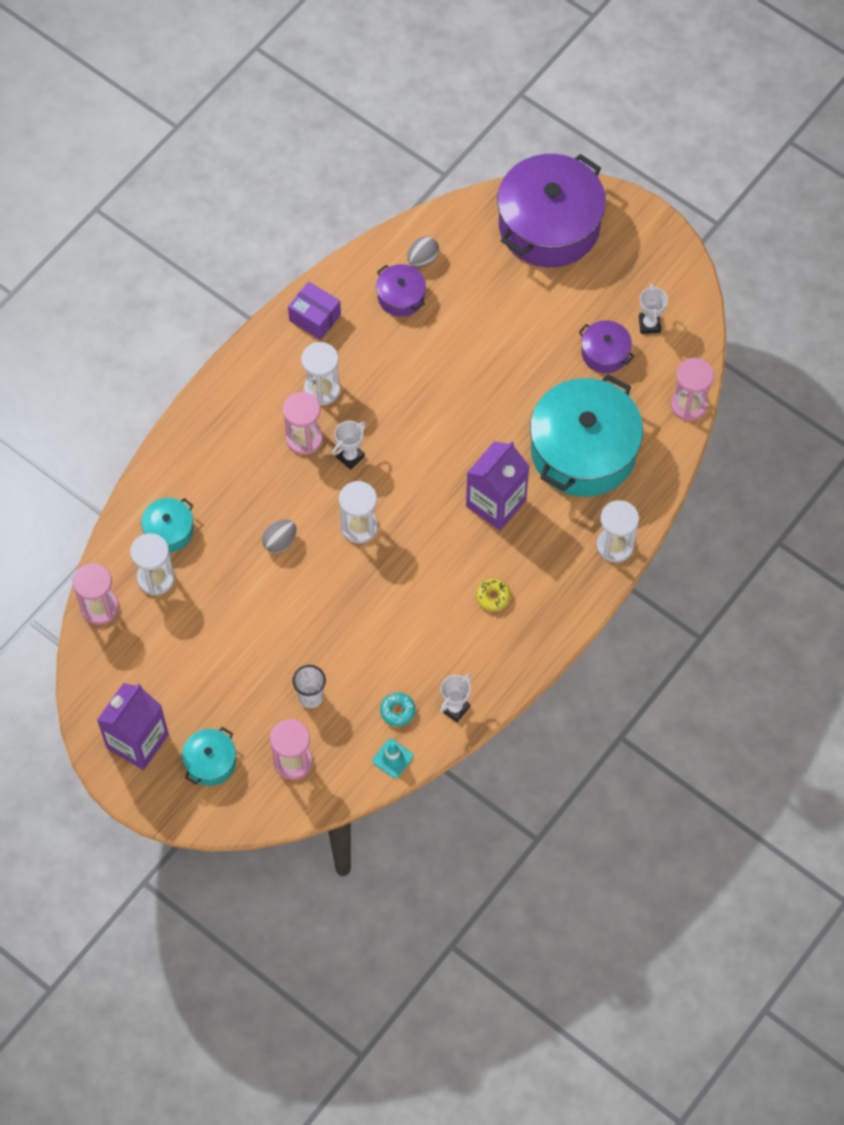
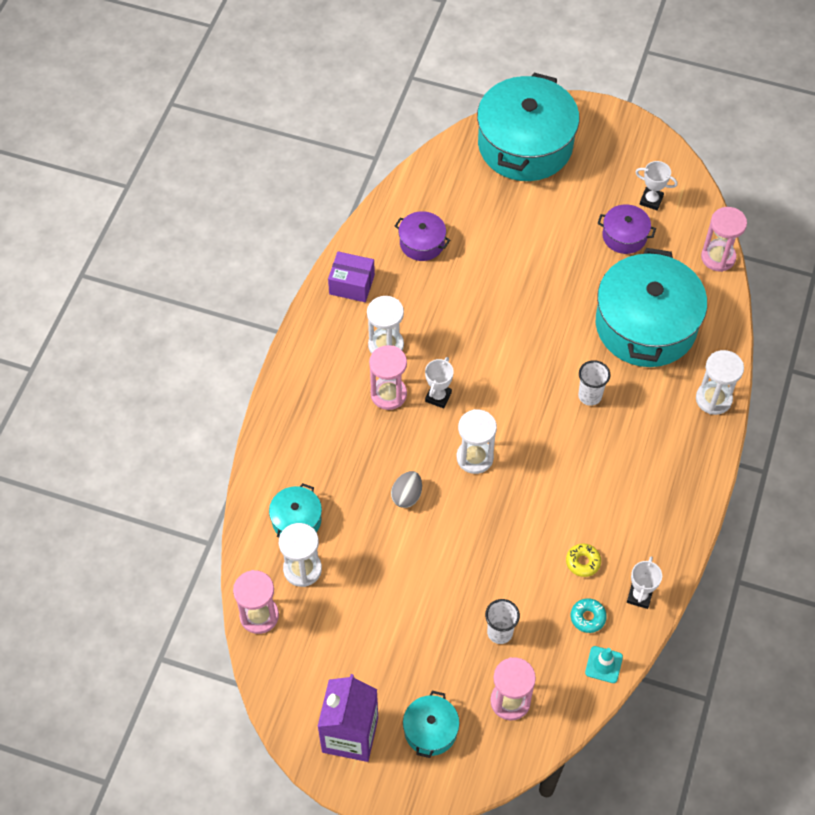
camera: 20 degrees left, 5 degrees down
(422, 259) = (427, 205): grey egg -> none
(493, 597) = (626, 481): yellow donut -> yellow donut (583, 562)
(496, 503) = (590, 396): purple carton -> white cup
(549, 225) = (525, 144): purple pot -> turquoise pot
(649, 324) = (651, 200): white trophy -> white trophy turned 45 degrees counterclockwise

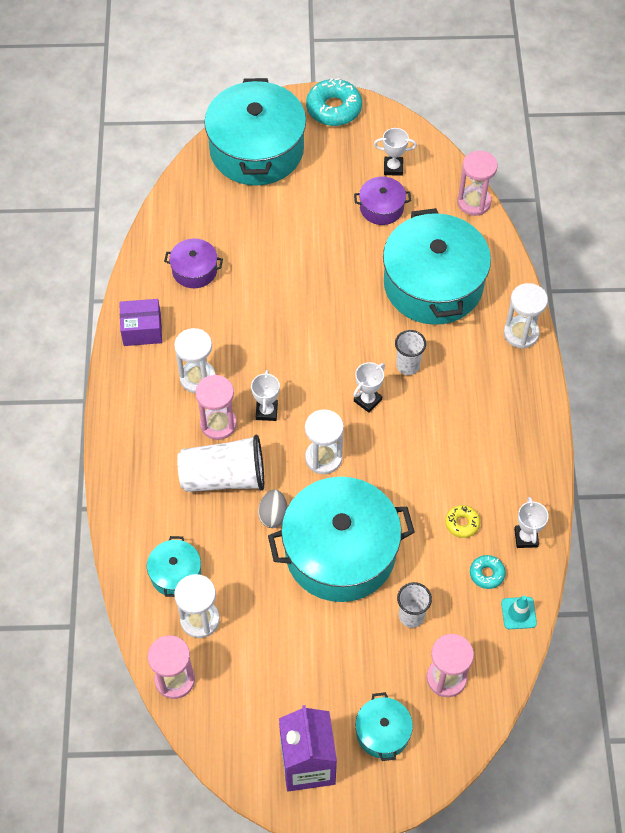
camera: 20 degrees left, 0 degrees up
(375, 446) = (224, 477): none -> white cup
(456, 550) = (340, 552): none -> turquoise pot
(538, 416) = (367, 400): none -> white trophy
(615, 126) = (334, 108): none -> turquoise donut

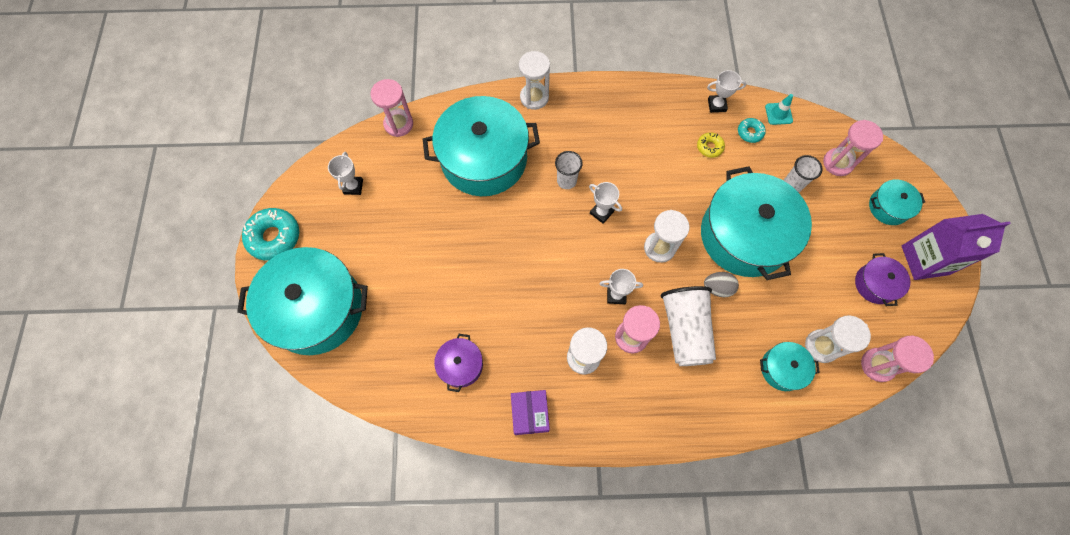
camera: 90 degrees left, 10 degrees up
(381, 208) = (398, 197): purple pot -> purple pot (875, 284)

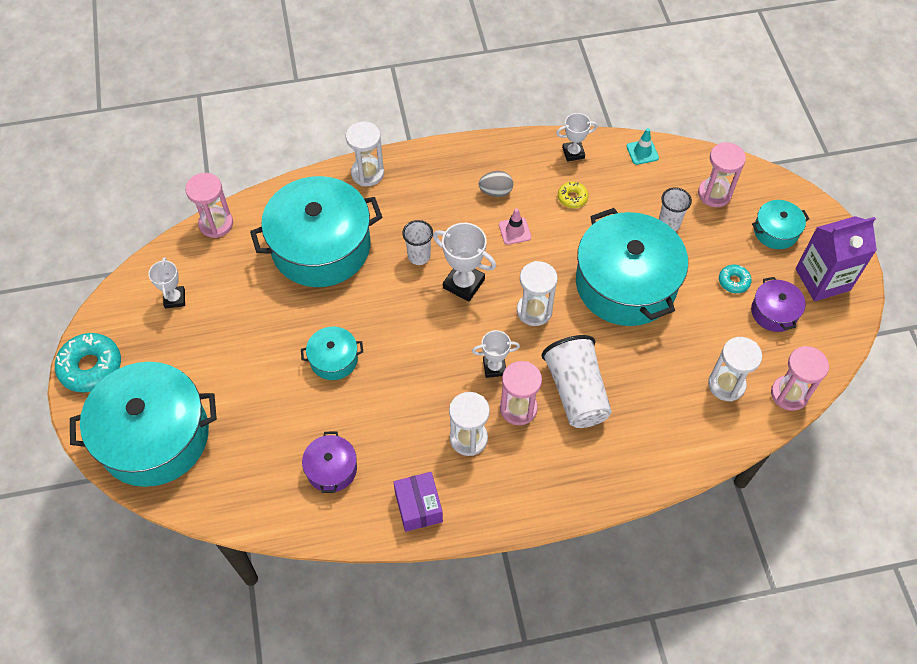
camera: 10 degrees left, 10 degrees down
(601, 212) = (463, 284): white trophy -> white trophy, size x1.55
(654, 170) = (514, 231): none -> pink traffic cone
(717, 288) = (605, 342): grey egg -> grey egg (495, 192)
(750, 132) = (614, 176): turquoise donut -> turquoise donut (733, 281)
(782, 369) = (688, 414): turquoise pot -> turquoise pot (334, 359)

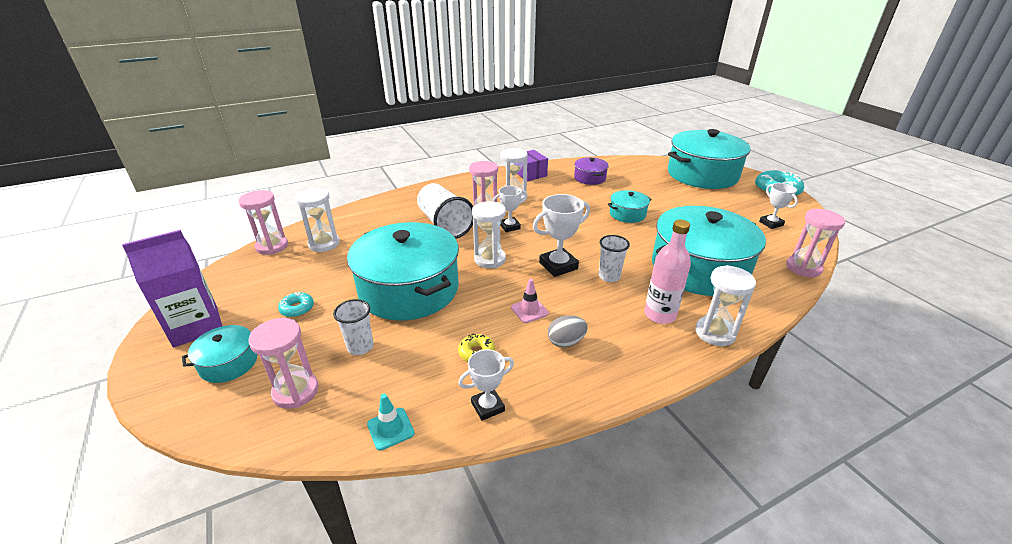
camera: 165 degrees right, 25 degrees down
(400, 201) = (659, 315): none -> pink bottle
(463, 284) = (558, 266): white trophy -> white trophy turned 45 degrees counterclockwise
(774, 312) = (263, 292): purple pot -> none

